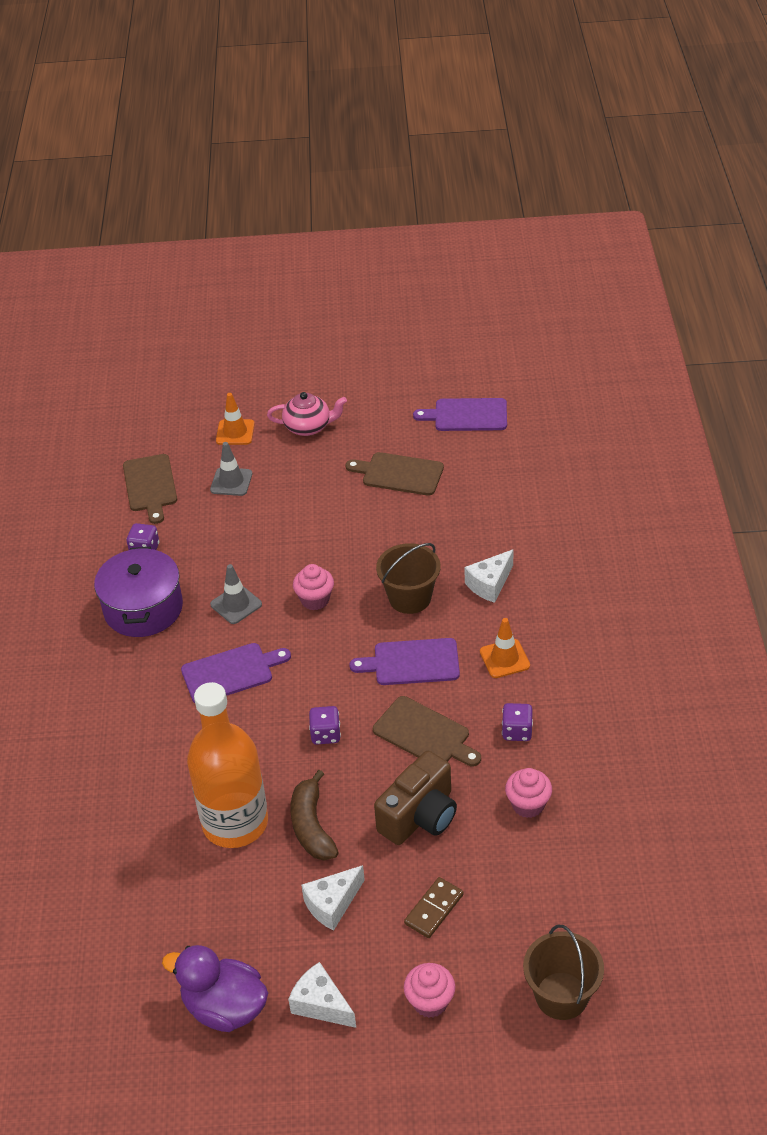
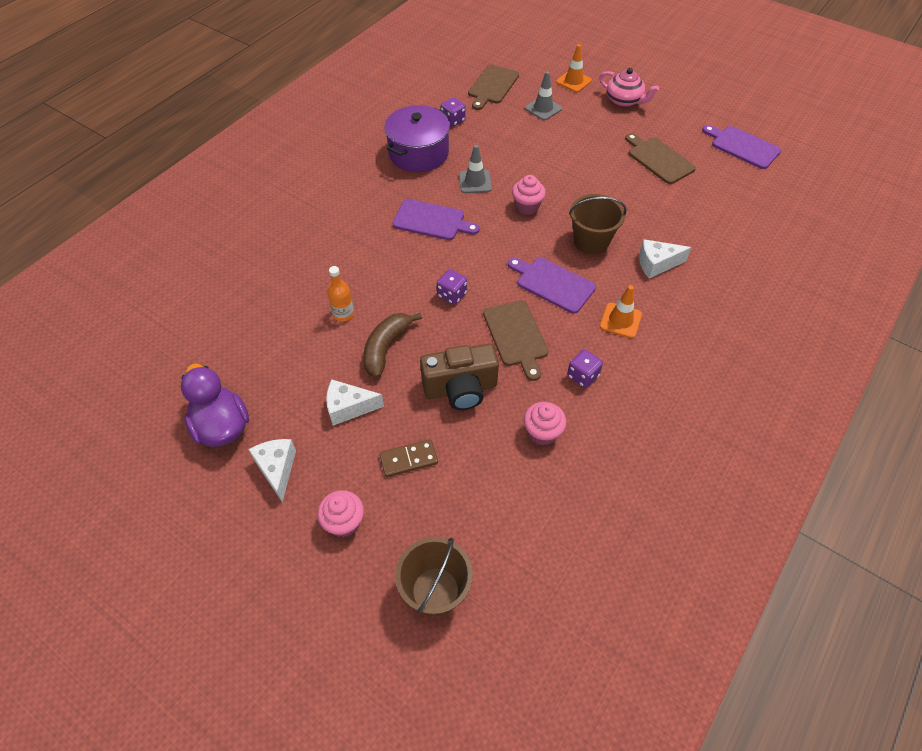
camera: 35 degrees right, 10 degrees up
(235, 823) = (343, 314): orange bottle -> orange bottle, size x0.40

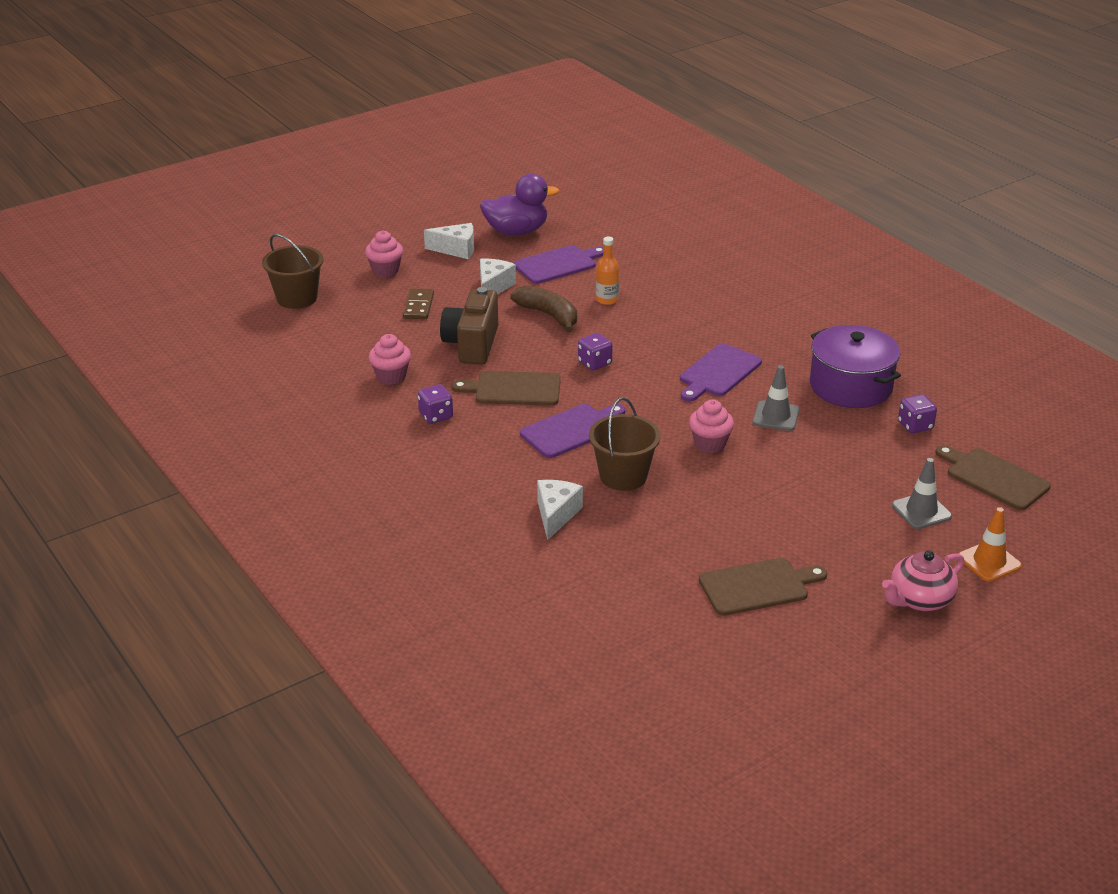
camera: 110 degrees right, 20 degrees down
(620, 320) = (489, 461): orange traffic cone -> none
(743, 146) = (753, 690): purple cutting board -> purple cutting board (558, 264)

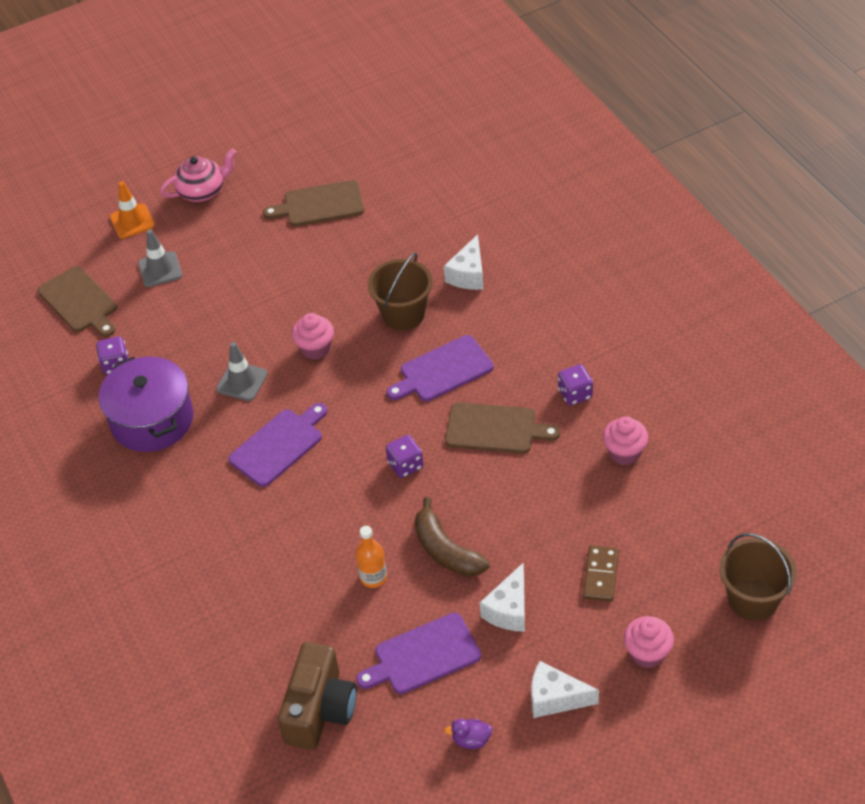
camera: 170 degrees left, 15 degrees up
(472, 345) = (537, 501): brown camera -> brown camera (320, 710)
(516, 231) = (471, 740): purple duck -> purple duck, size x0.43

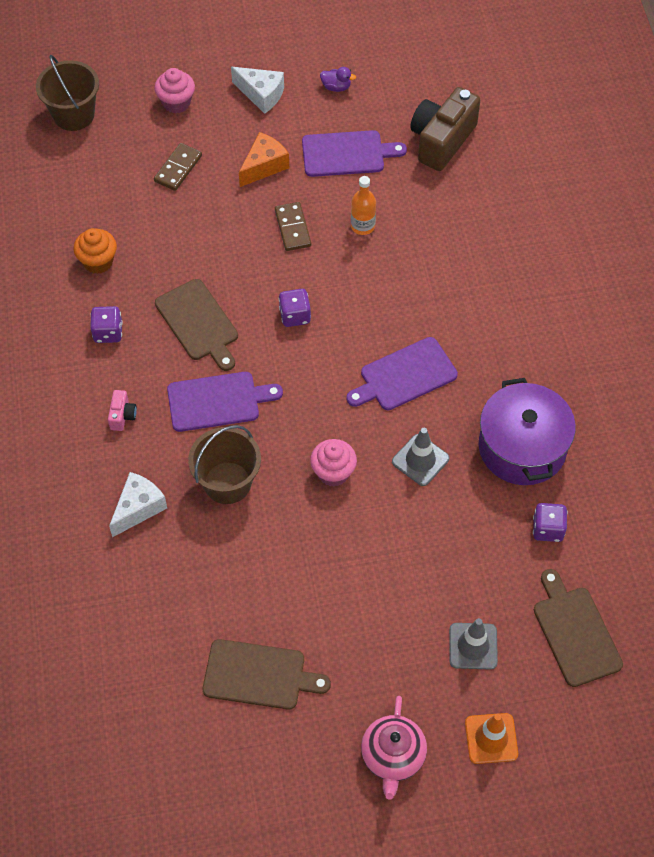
camera: 165 degrees left, 10 degrees up
(202, 191) = (393, 756): pink teapot -> pink teapot turned 75 degrees counterclockwise
(446, 550) = (293, 228): brown banana -> brown domino
(495, 429) = (198, 323): brown cutting board -> brown cutting board turned 150 degrees counterclockwise
(509, 609) = (264, 166): white cheese -> orange cheese
(521, 333) = (122, 416): none -> pink camera
(624, 453) = (98, 262): pink cupcake -> orange cupcake

